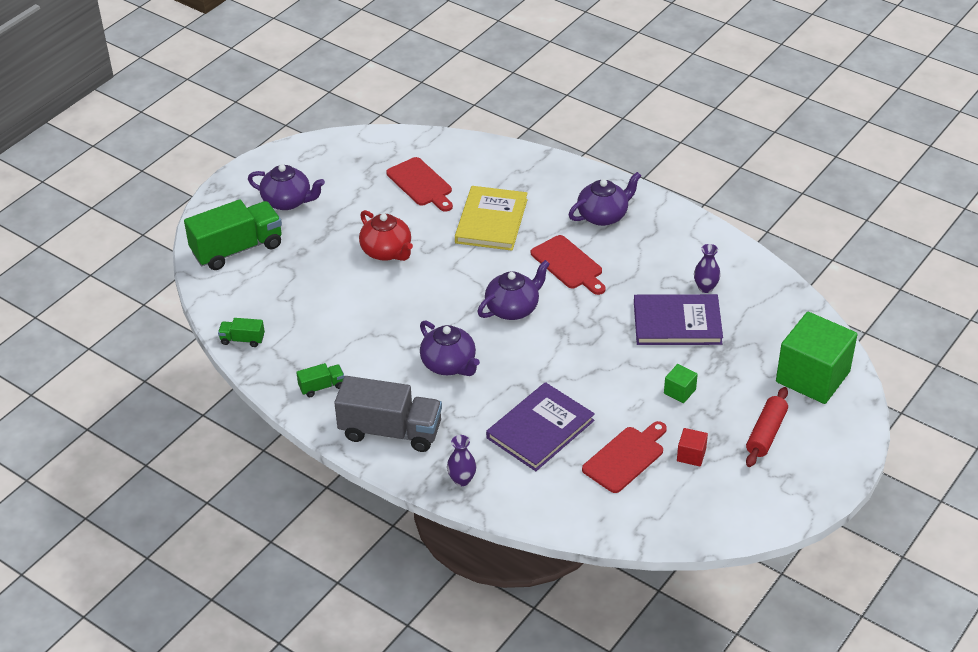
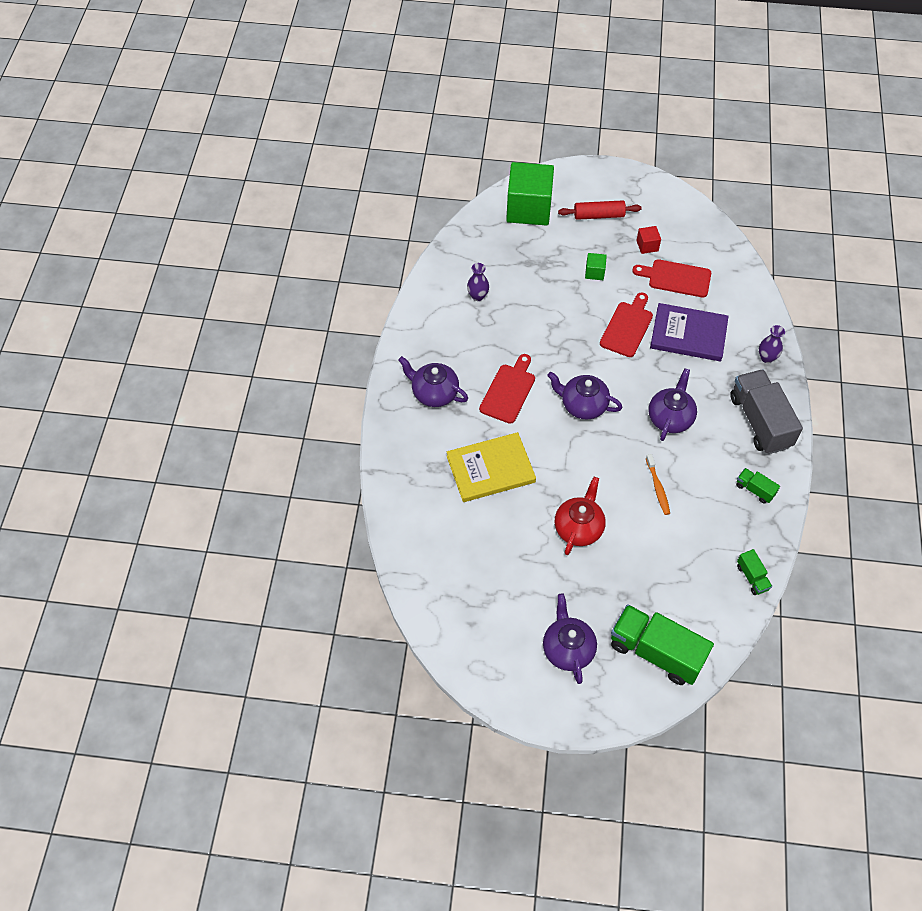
camera: 120 degrees left, 15 degrees up
(382, 320) = (657, 488): none -> orange toothbrush
(421, 184) = (475, 548): red cutting board -> red cutting board (627, 327)
(677, 323) = (527, 299): purple book -> none

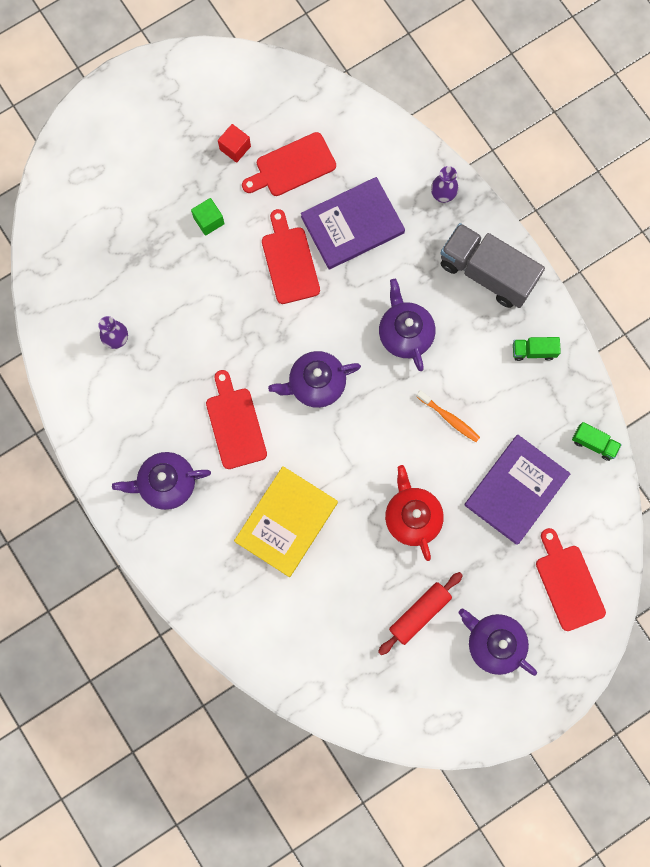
camera: 40 degrees left, 20 degrees up
(528, 208) = (81, 192): green cube -> none
(598, 215) = (159, 146): red rolling pin -> red rolling pin (419, 613)
(656, 652) = (568, 583): green truck -> red cutting board
(668, 565) = (516, 490): none -> purple book

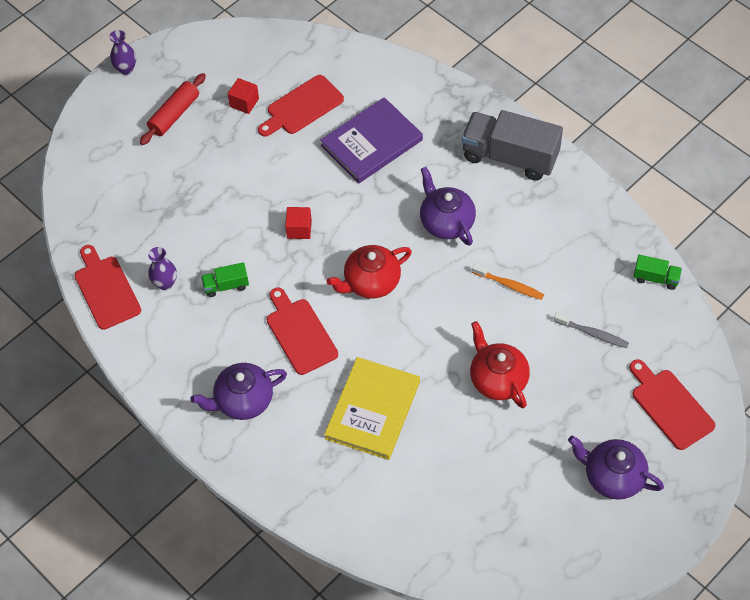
camera: 10 degrees left, 20 degrees down
(209, 221) = (233, 166): green cube -> none
(259, 308) = (299, 229): none -> red cube
(289, 261) = (319, 184): red cutting board -> red cutting board (106, 289)
(315, 384) = (371, 282): purple teapot -> red teapot
(419, 613) = (529, 465): red rolling pin -> red rolling pin (174, 114)
(442, 195) = (450, 103): purple vase -> purple vase (126, 69)
(516, 490) = (593, 334): purple book -> grey toothbrush
(533, 351) = (573, 212): green truck -> green truck (226, 285)

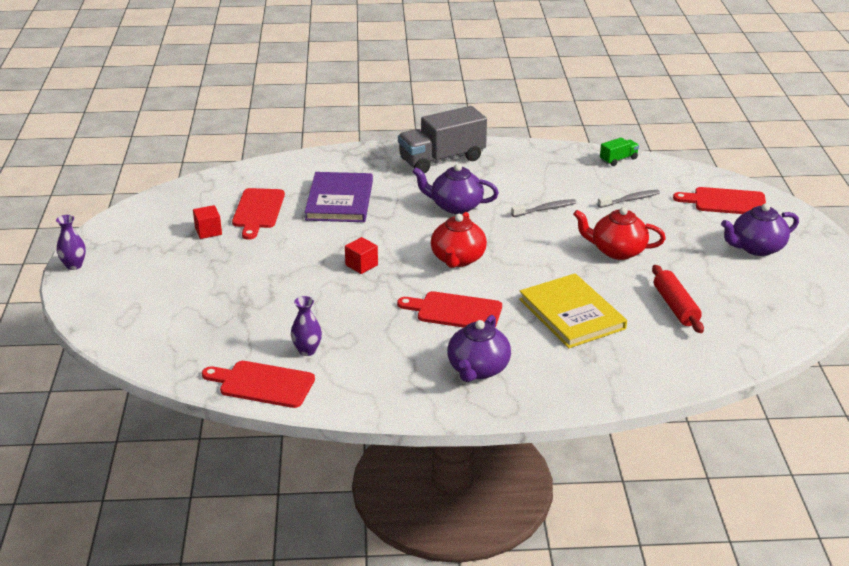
camera: 50 degrees left, 25 degrees down
(174, 114) = (159, 266): red rolling pin -> red rolling pin (675, 307)
(226, 285) = (358, 322): green truck -> none
(509, 285) = (545, 209): orange toothbrush -> grey toothbrush

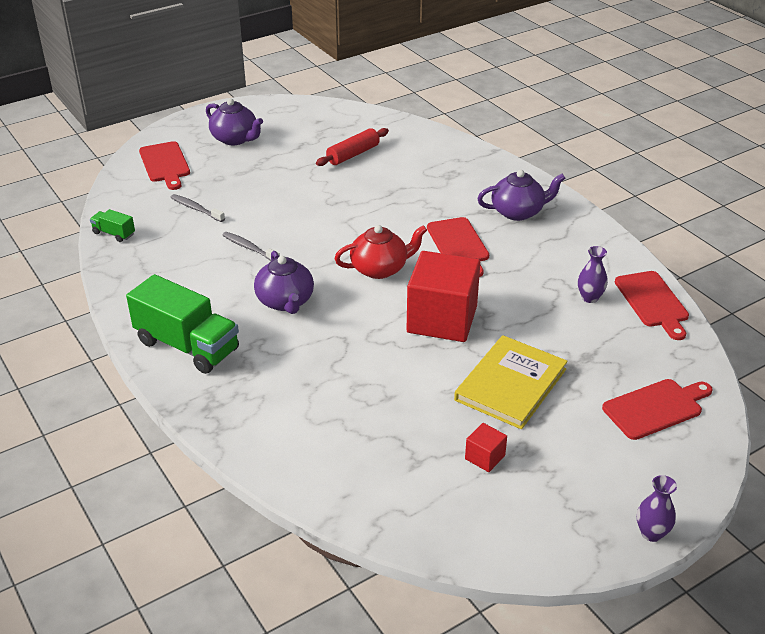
camera: 120 degrees left, 5 degrees up
(258, 211) = (410, 439): red cutting board -> red cutting board (656, 408)
(339, 200) = (336, 385): purple book -> none
(361, 265) = (442, 319): red cube -> red cube, size x2.36
(442, 159) = (187, 346): grey truck -> green truck
(571, 314) = (406, 193): yellow book -> yellow book (510, 384)
(617, 251) = (293, 195): red teapot -> none

